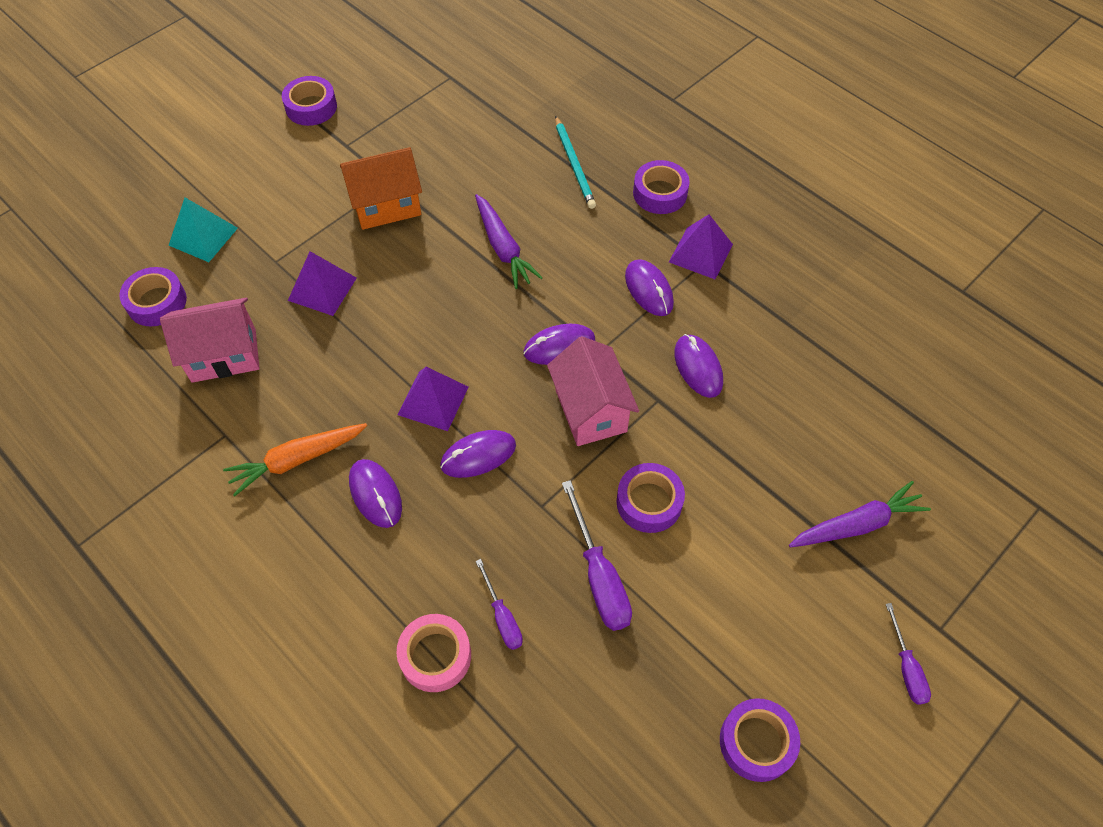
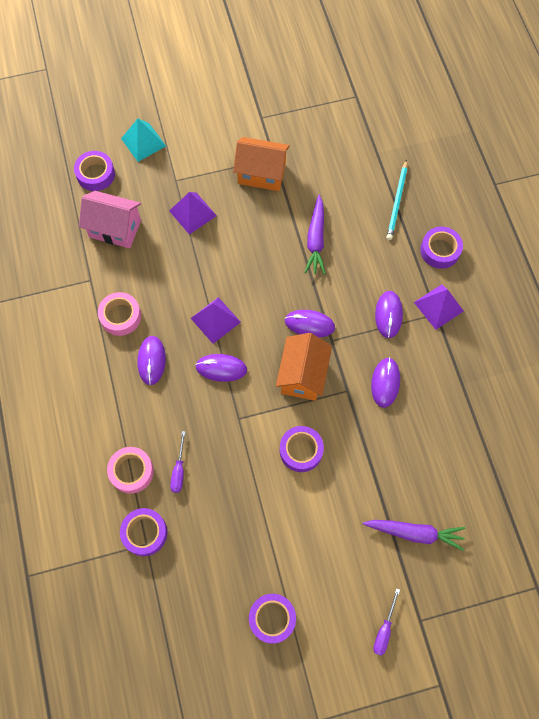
camera: 30 degrees right, 10 degrees up
(297, 460) = (120, 316): orange carrot -> pink tape
(311, 107) = (255, 78): purple tape -> purple tape (145, 533)
(591, 410) = (303, 375): pink house -> orange house
(599, 576) = (245, 478): purple screwdriver -> none

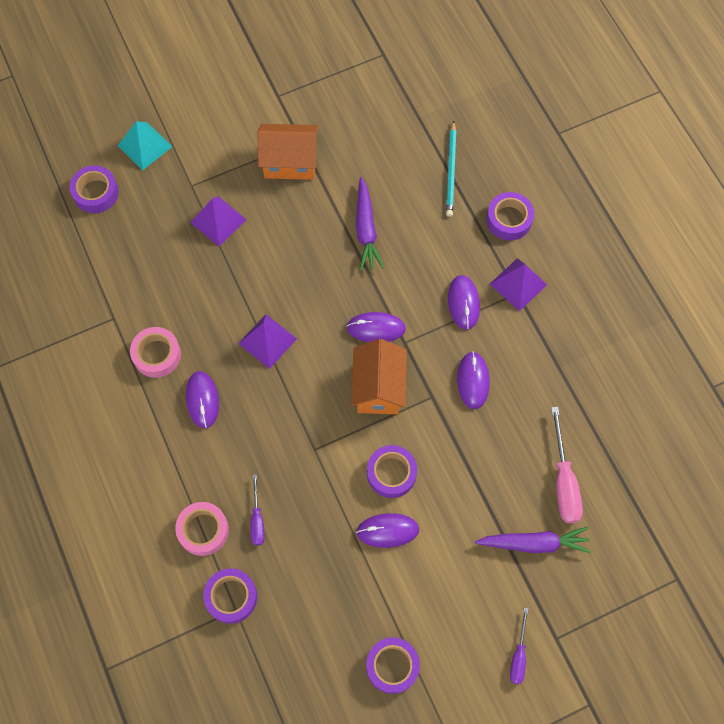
camera: 10 degrees left, 0 degrees up
(115, 229) = (131, 254): pink house -> none
(221, 368) = (284, 395): purple mouse -> purple mouse (387, 530)
(450, 483) = (563, 481): none -> pink screwdriver

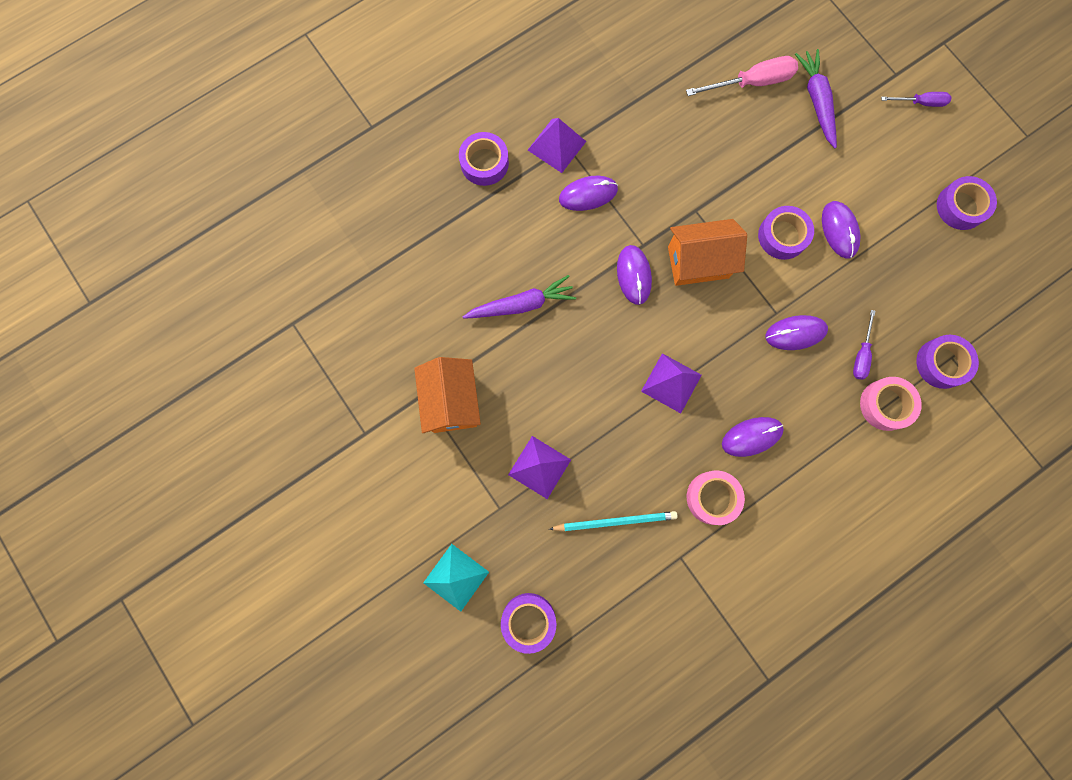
camera: 100 degrees left, 10 degrees up
(257, 520) = (861, 354): purple screwdriver -> purple screwdriver turned 120 degrees clockwise
(451, 171) = (435, 228): turquoise pencil -> turquoise pencil (615, 521)
(473, 381) = (670, 174): purple mouse -> purple mouse (795, 333)

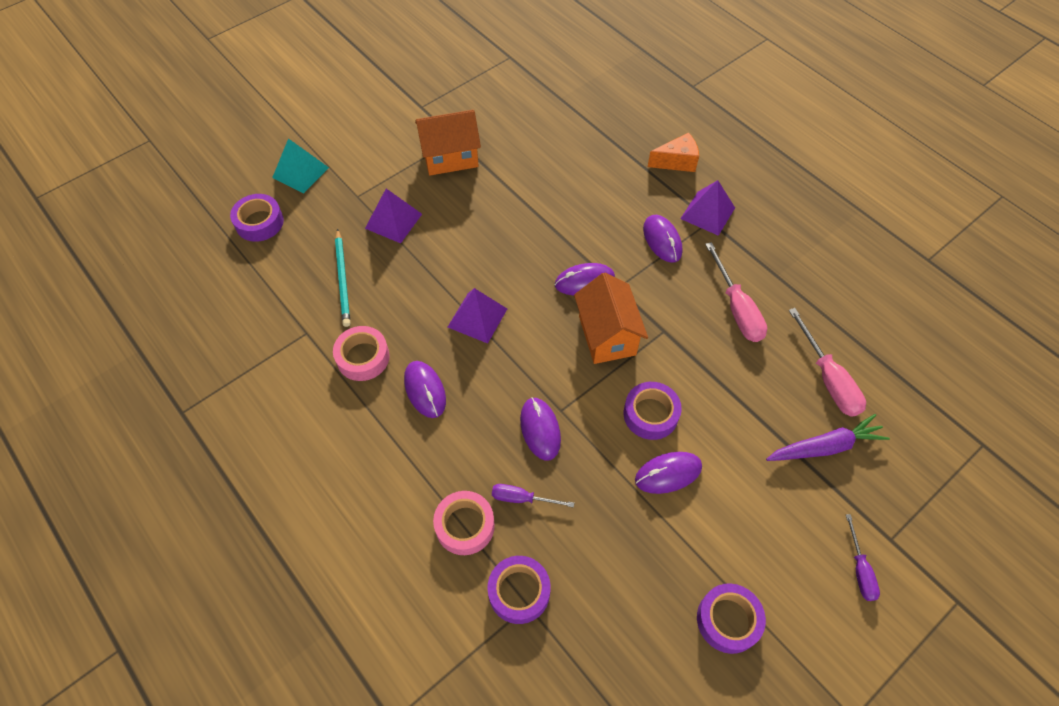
camera: 85 degrees right, 20 degrees down
(484, 163) = (676, 162): purple tape -> orange cheese
(521, 304) = (543, 198): purple carrot -> none
(673, 142) = (736, 308): none -> pink screwdriver

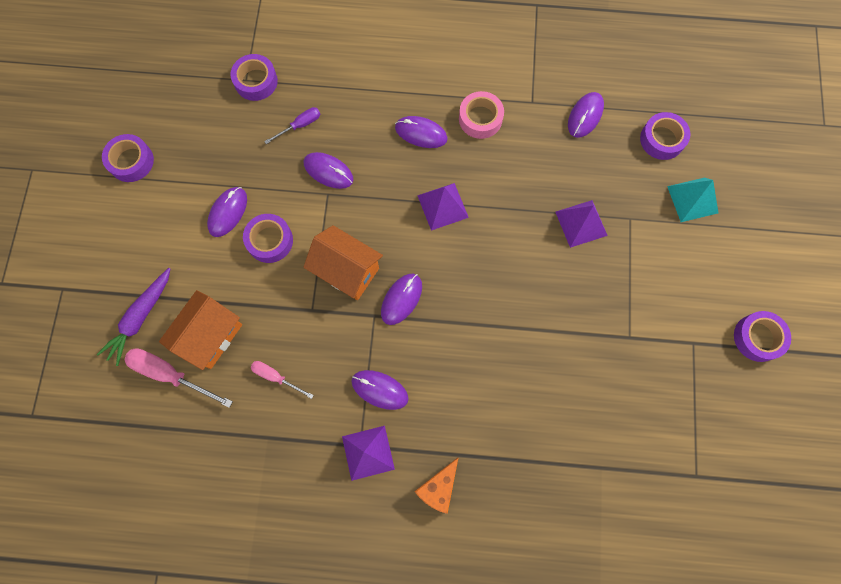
camera: 135 degrees right, 15 degrees up
(284, 286) = (585, 116): none -> purple mouse
(343, 279) = (556, 153): turquoise pencil -> none
(380, 81) = (757, 338): none -> purple tape
(450, 157) = (611, 315): orange house -> orange house (210, 336)
(465, 526) = (317, 86): pink tape -> none
(736, 308) = (276, 377): pink screwdriver -> pink screwdriver, size x0.60
(860, 569) = (71, 253): purple screwdriver -> none

